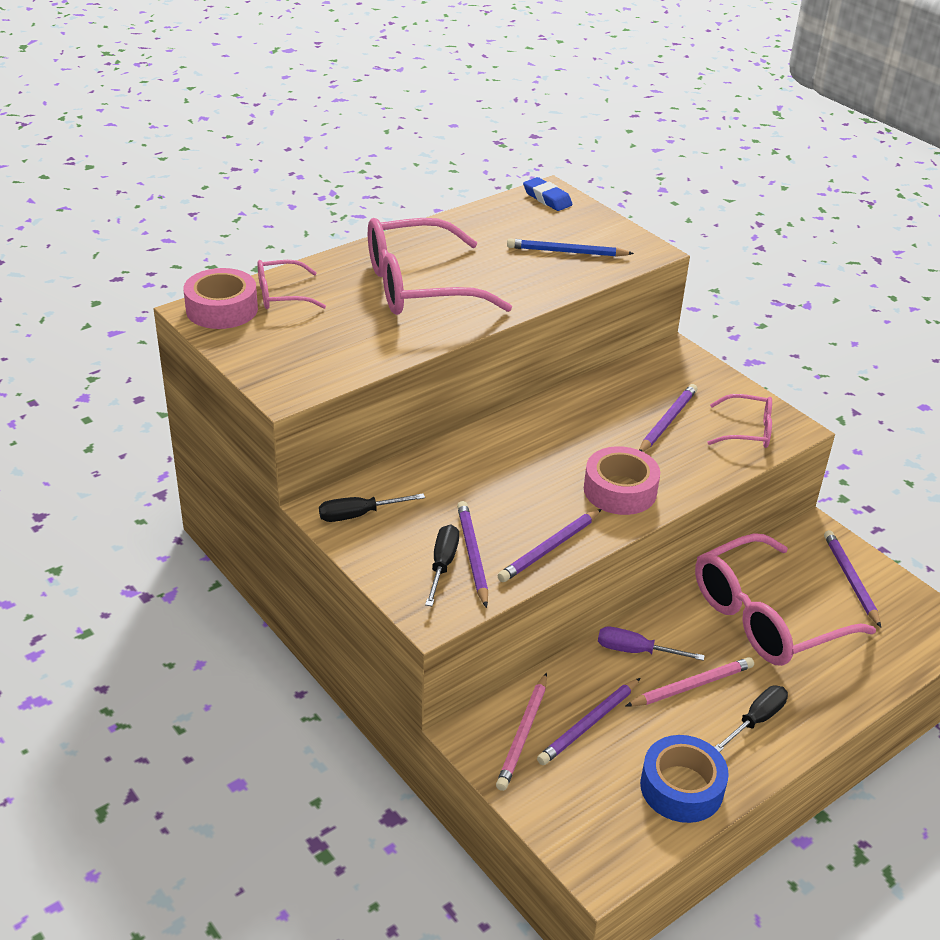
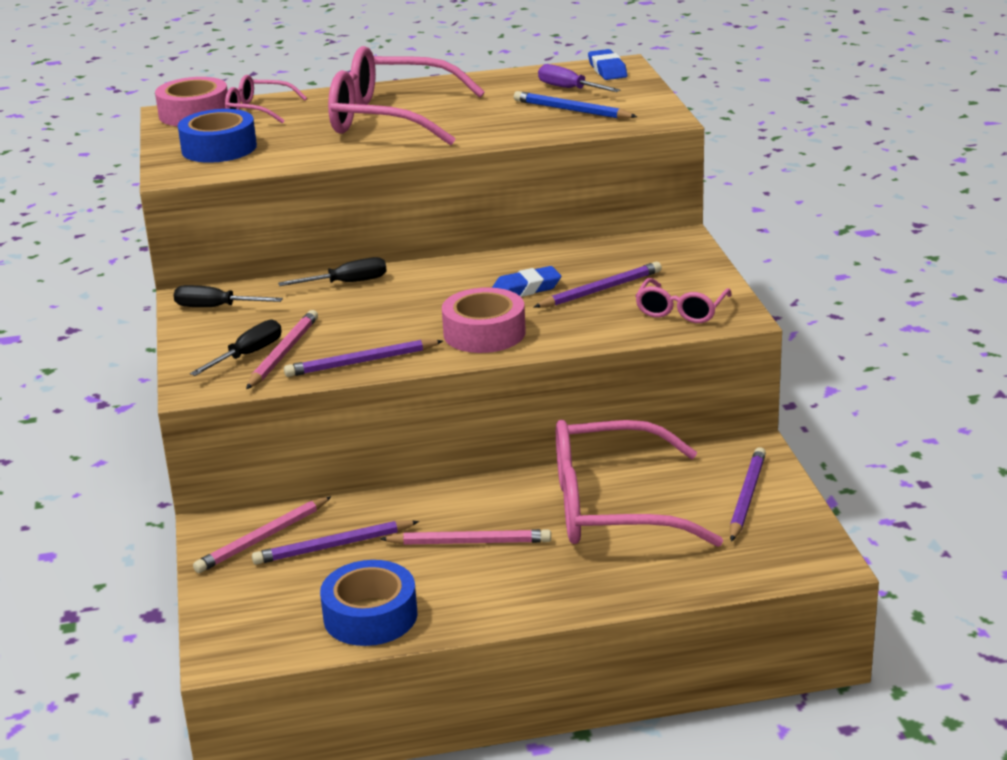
camera: 30 degrees right, 10 degrees down
(295, 351) = (219, 148): none -> blue tape
(472, 555) = (283, 353): purple pencil -> pink pencil
(608, 433) = (526, 289): none -> blue eraser
(635, 651) = (442, 503): purple screwdriver -> purple screwdriver (569, 89)
(747, 431) = (681, 311): pink glasses -> pink glasses turned 75 degrees clockwise
(756, 720) = (507, 584): black screwdriver -> black screwdriver (347, 283)

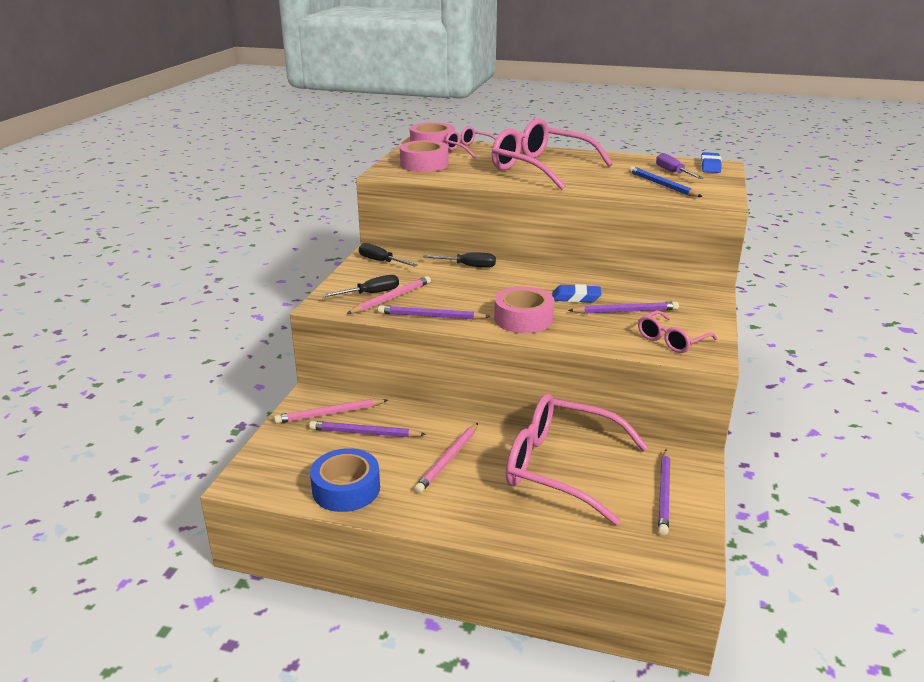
camera: 25 degrees right, 0 degrees up
(219, 148) = (424, 164): blue tape -> pink tape
(469, 542) = (448, 460): pink pencil -> pink pencil turned 90 degrees clockwise
(746, 497) = (664, 494): purple pencil -> purple pencil turned 150 degrees clockwise

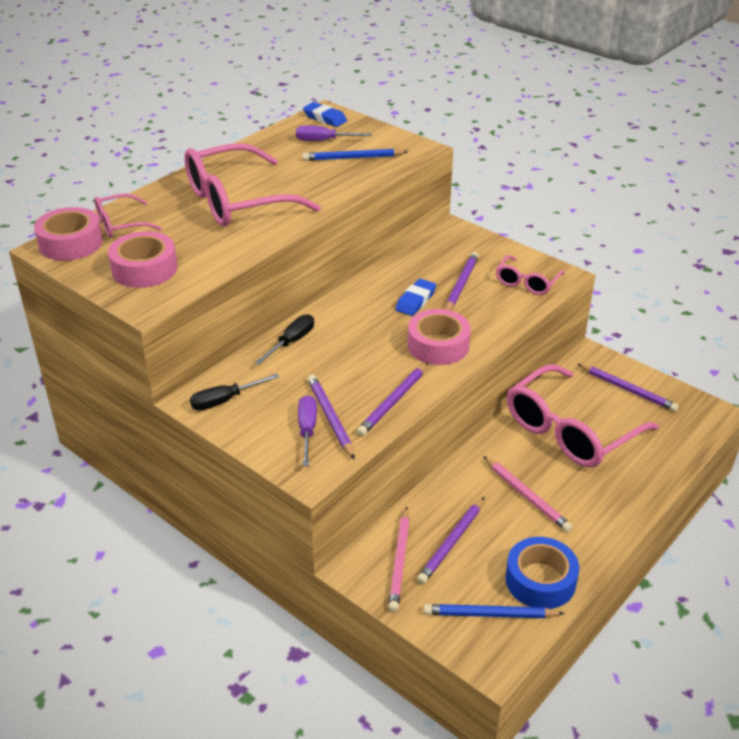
camera: 65 degrees left, 10 degrees up
(293, 469) = (490, 614): none -> blue pencil
(371, 293) = (307, 430): black screwdriver -> purple screwdriver
(391, 298) = (330, 418): pink pencil -> purple pencil
(671, 340) = (527, 282): pink glasses -> pink glasses turned 45 degrees clockwise

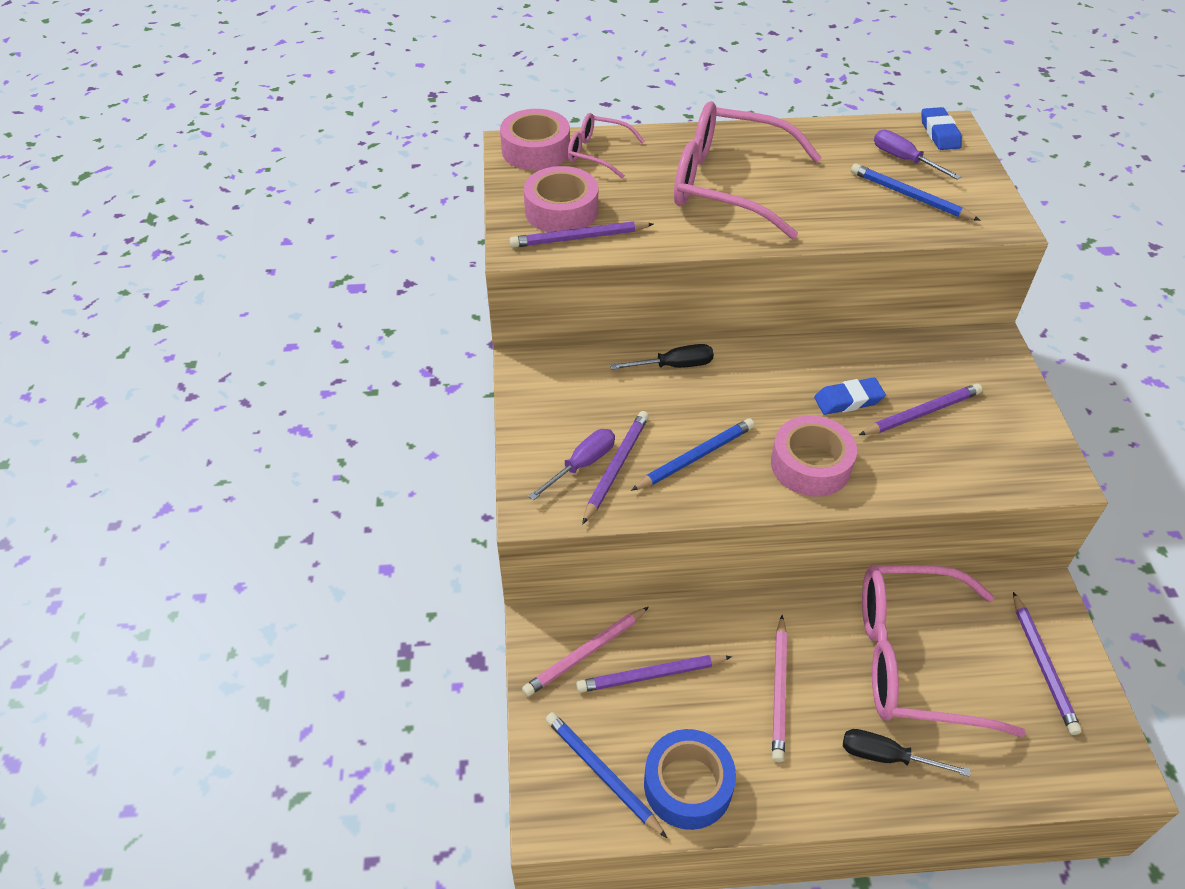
camera: 45 degrees right, 10 degrees up
(225, 400) = (550, 385): black screwdriver -> black screwdriver (886, 756)
(370, 382) = (695, 457): none -> blue pencil
(393, 402) = (692, 493): purple pencil -> purple pencil (579, 238)
(527, 282) = (1004, 458): pink glasses -> none

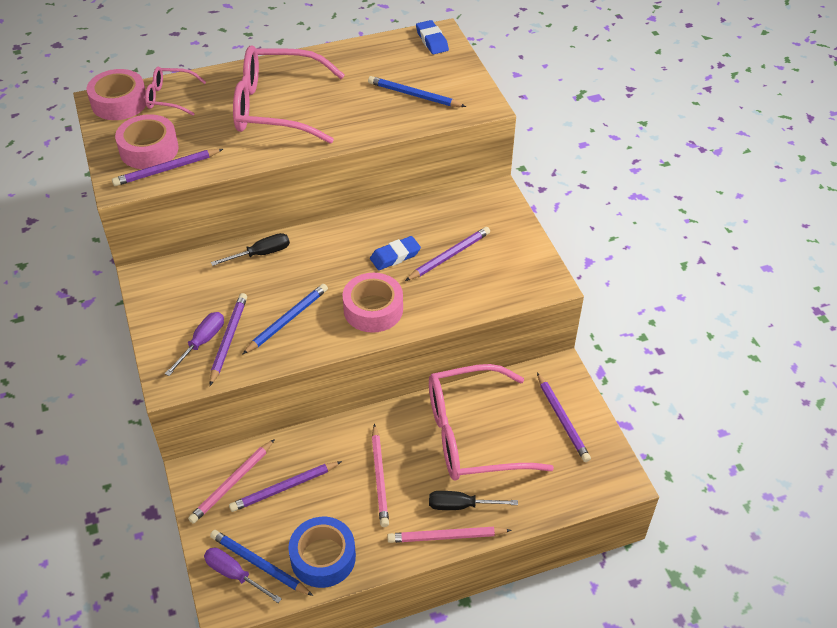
camera: 15 degrees left, 0 degrees up
(861, 797) = (446, 536): none -> pink pencil
(904, 160) = (407, 66): purple screwdriver -> purple screwdriver (234, 575)

